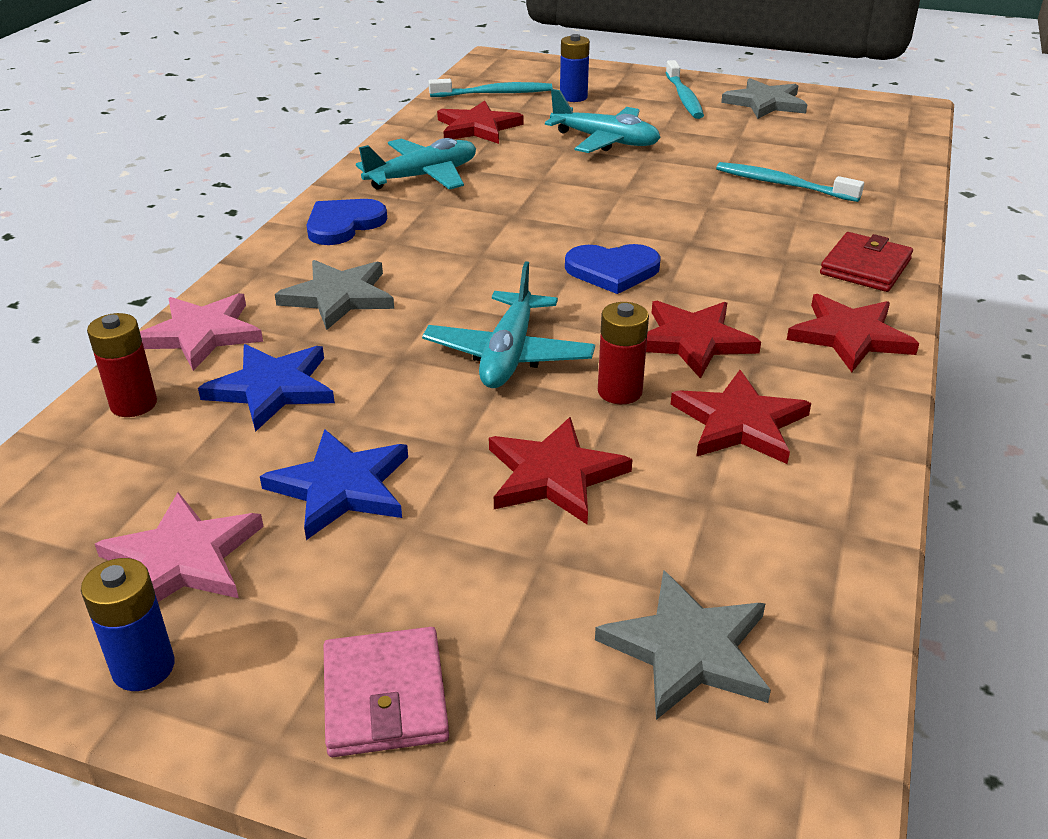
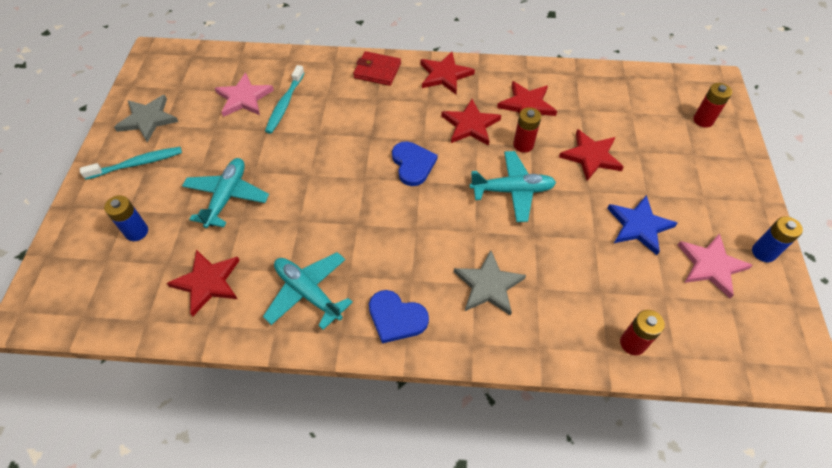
camera: 105 degrees left, 20 degrees up
(202, 334) = (556, 342): pink star -> pink star (244, 98)
(272, 388) = (587, 282): blue star -> none
(385, 697) = (725, 178): pink wallet -> none
(494, 93) = (127, 290): turquoise toothbrush -> none
(611, 746) = (703, 120): none -> red battery
(688, 649) = (655, 107): grey star -> none

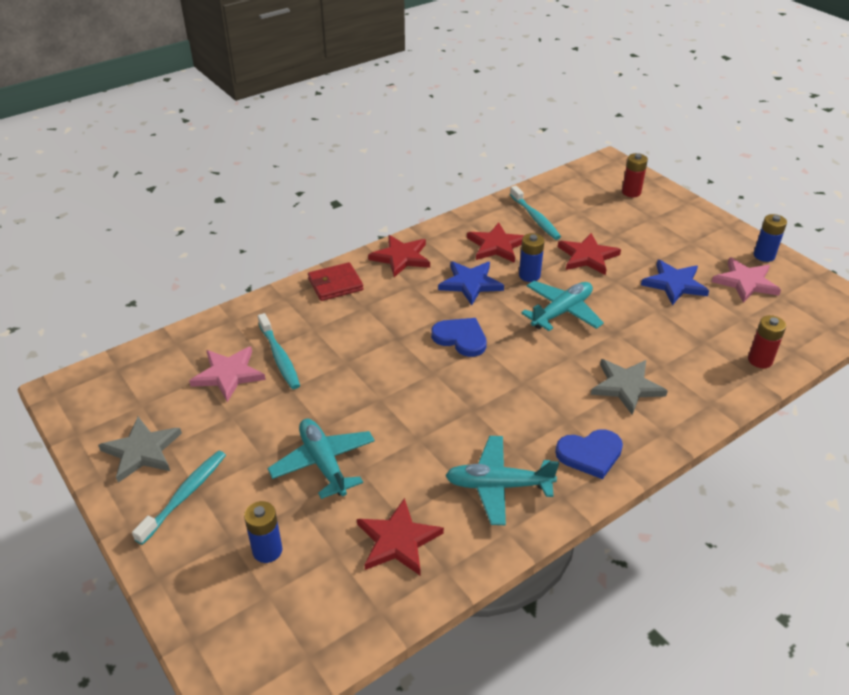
camera: 40 degrees left, 15 degrees down
(470, 125) = (470, 283): red star -> blue star
(523, 145) = (529, 275): red battery -> blue battery
(587, 98) = (535, 218): none -> turquoise toothbrush

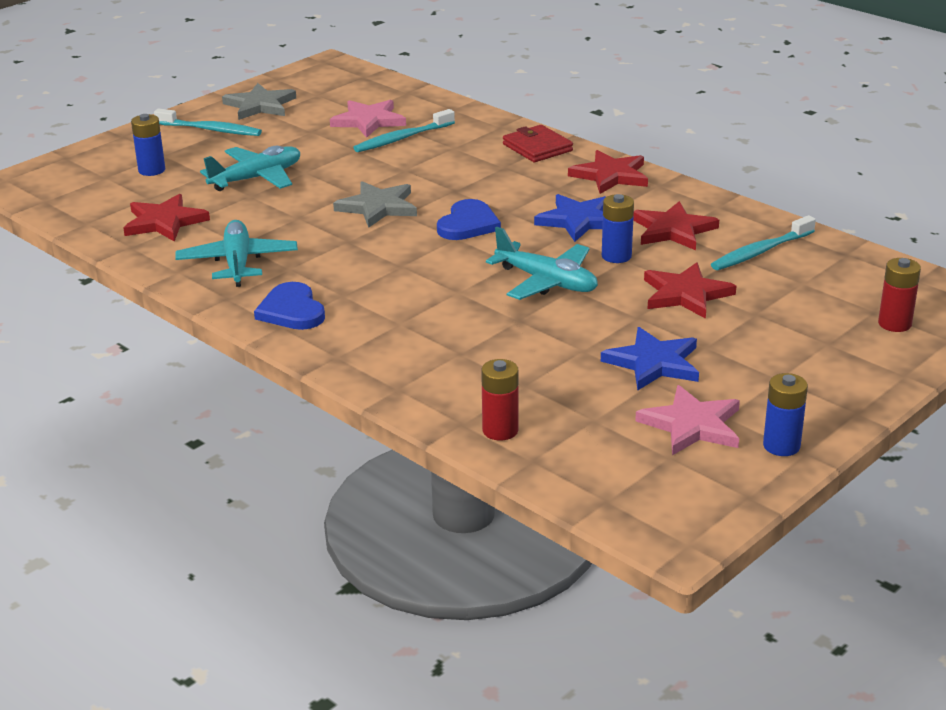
camera: 80 degrees right, 10 degrees down
(626, 386) = (413, 330): grey star -> grey star (378, 207)

